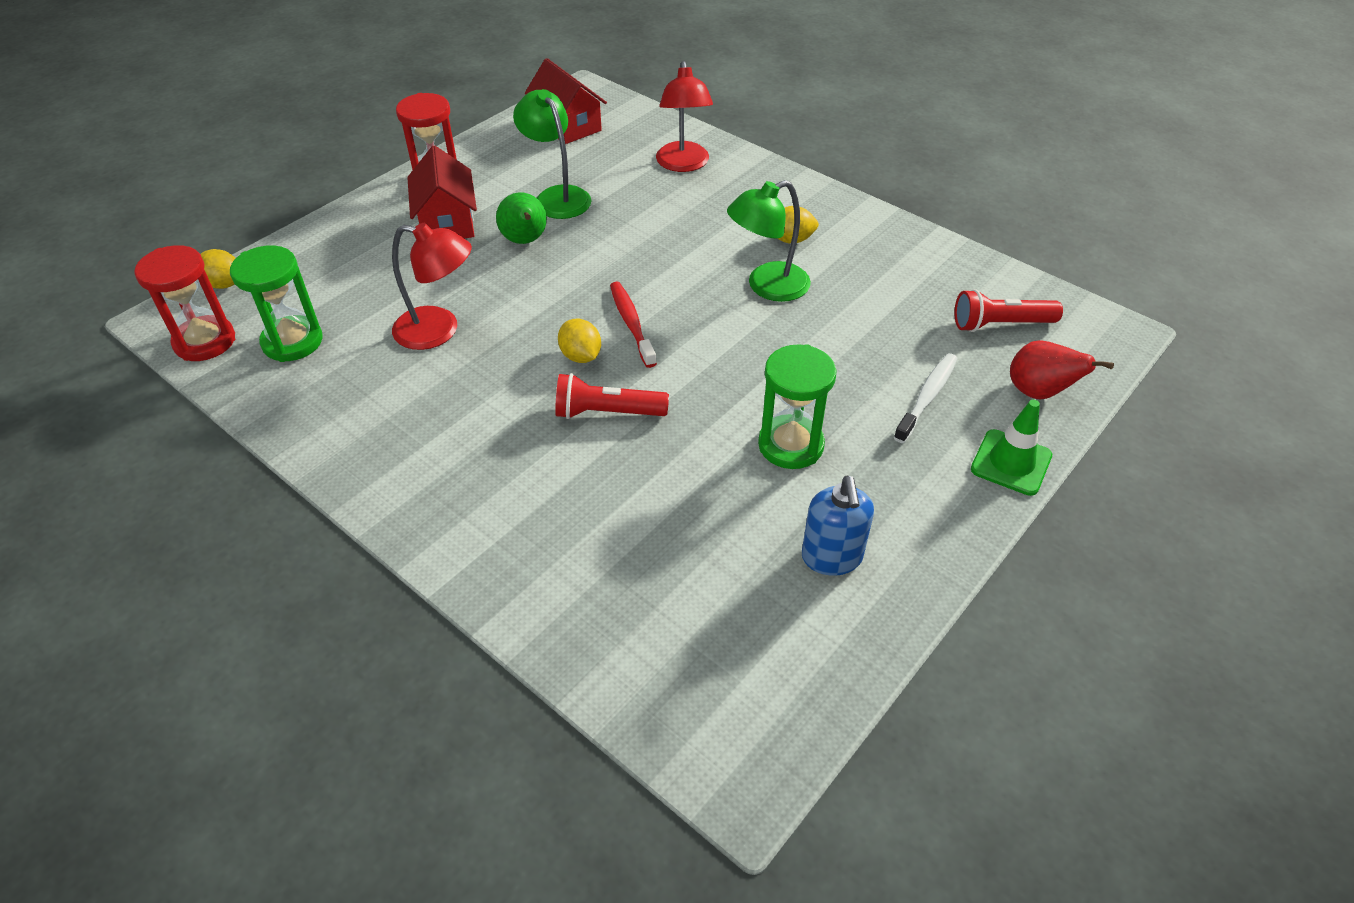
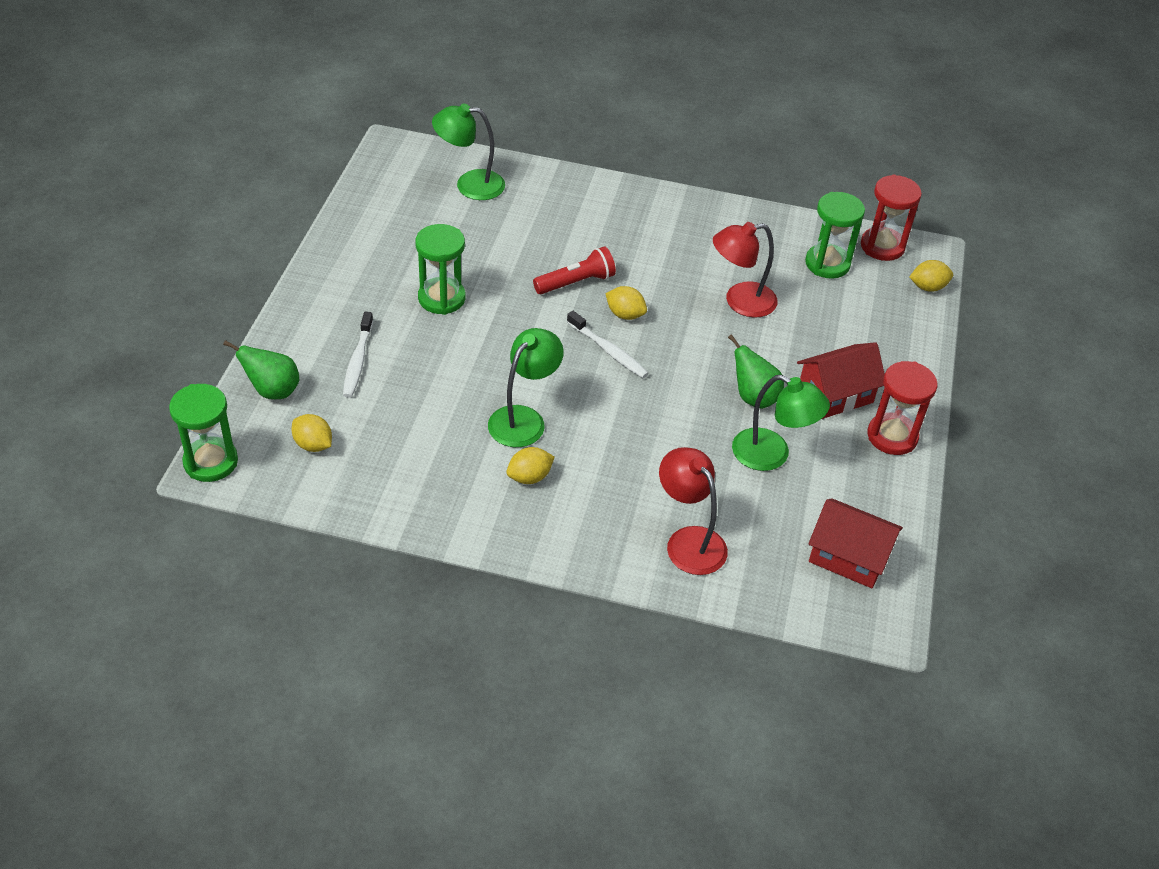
camera: 150 degrees right, 0 degrees up
(447, 221) = (835, 395): red house -> red house turned 75 degrees counterclockwise
(631, 324) = (608, 351): red toothbrush -> white toothbrush
(651, 630) = (470, 185): none -> green lamp
(832, 557) = (387, 243): blue soap dispenser -> none
(1000, 324) = (313, 445): red flashlight -> yellow lemon
(1011, 462) = (286, 331): green traffic cone -> none
(1039, 392) = (272, 391): red pear -> green pear
(1116, 339) = (211, 462): none -> green hourglass

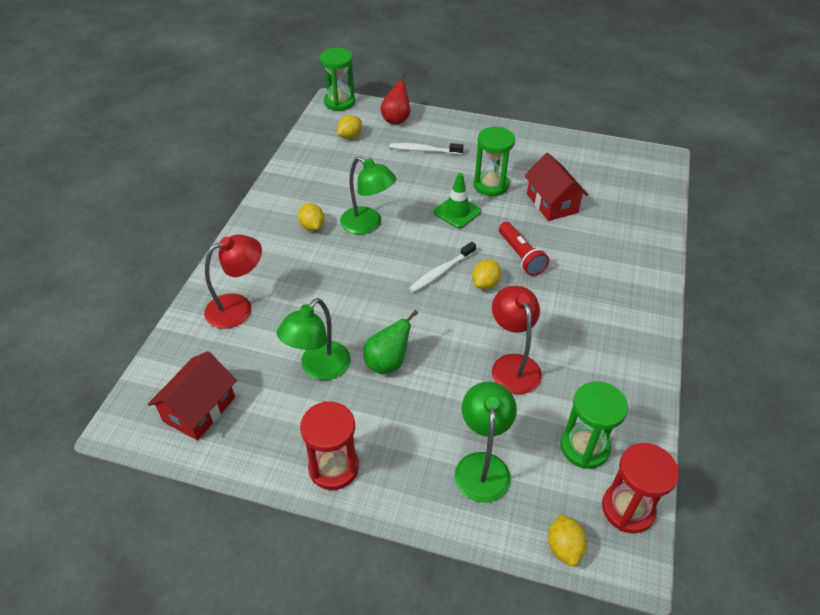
camera: 95 degrees right, 0 degrees up
(272, 391) = (396, 119): green pear -> red pear
(470, 185) = (629, 198): green lamp -> green lamp (482, 465)
(496, 332) = (457, 212): none -> green traffic cone
(835, 395) = (390, 427): red house -> red house (552, 203)

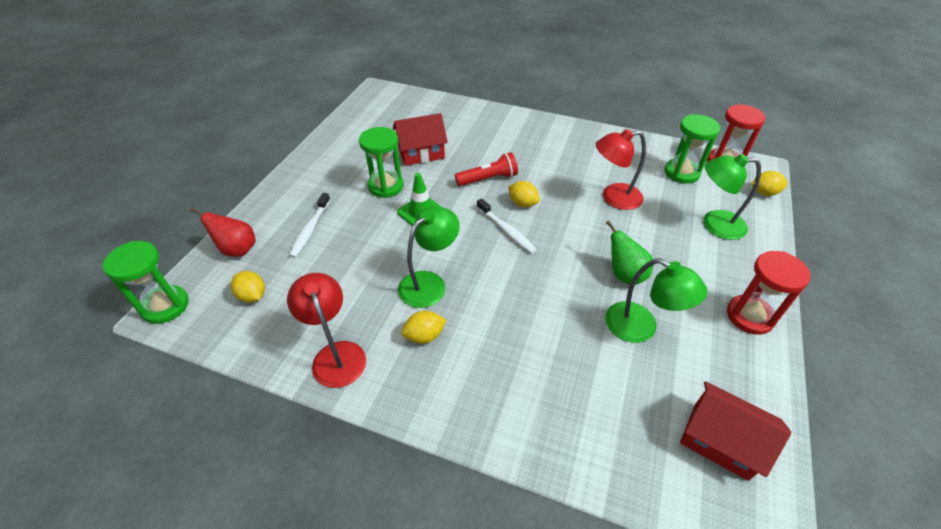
camera: 85 degrees left, 0 degrees up
(238, 307) = (562, 411): red lamp -> red lamp (336, 354)

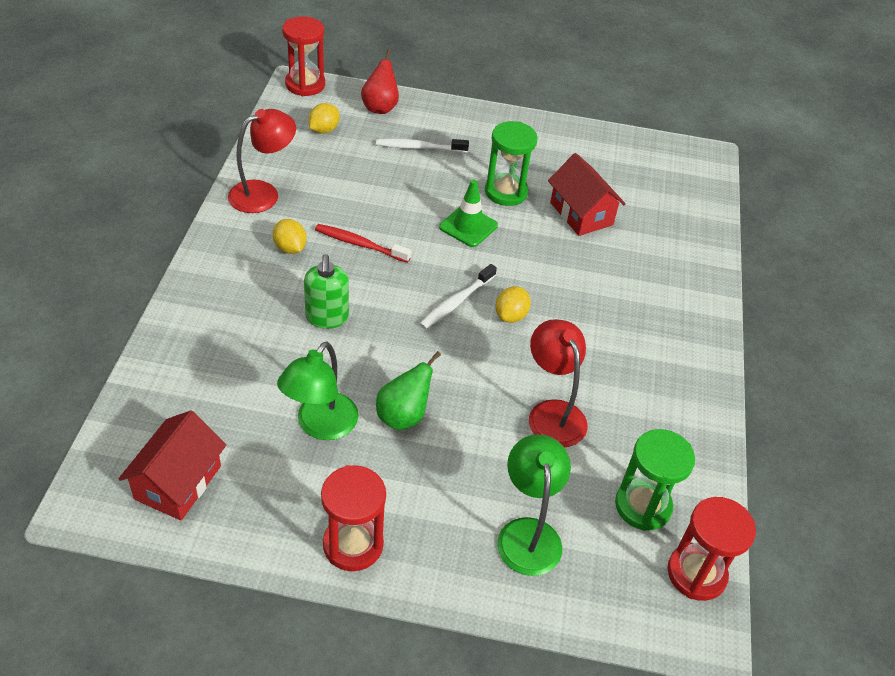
camera: 75 degrees right, 0 degrees up
(165, 306) = (305, 84): green hourglass -> red hourglass
(429, 283) = (360, 244): green lamp -> red toothbrush
(488, 179) = (549, 280): red flashlight -> none
(519, 314) = (327, 317): none -> green soap dispenser
(764, 193) = (629, 621): yellow lemon -> none

